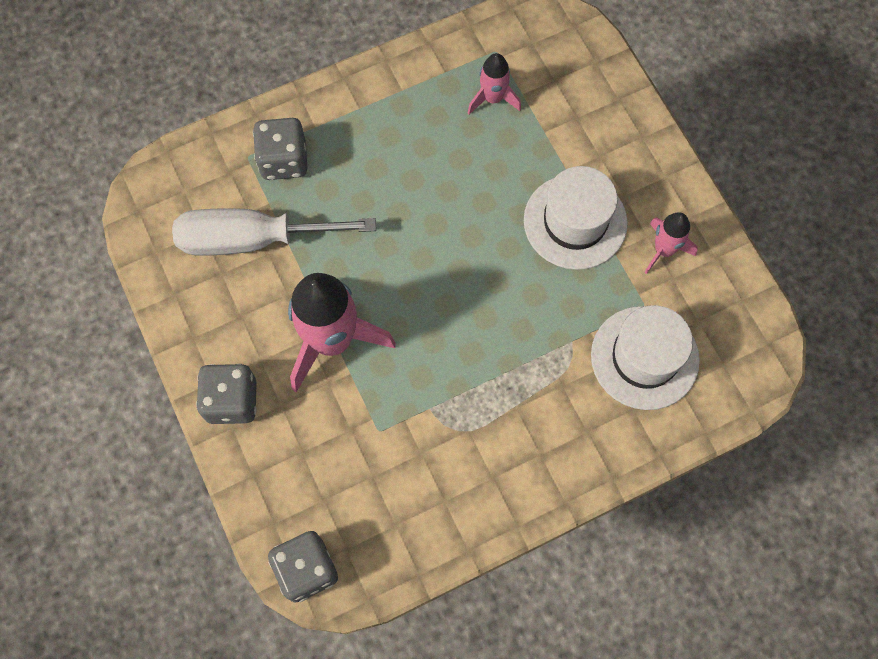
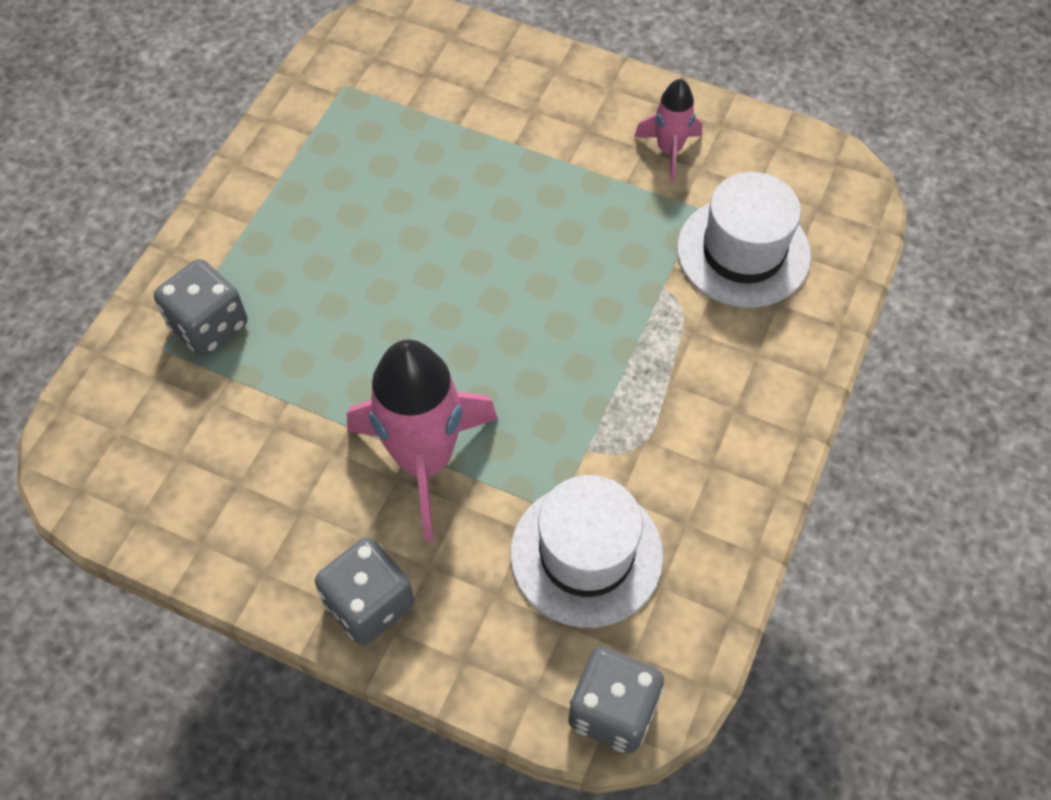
camera: 40 degrees left, 10 degrees down
(252, 239) = (243, 425): white screwdriver -> none
(493, 98) = (380, 128): pink rocket -> none
(575, 222) = (564, 181): white hat -> white hat (586, 554)

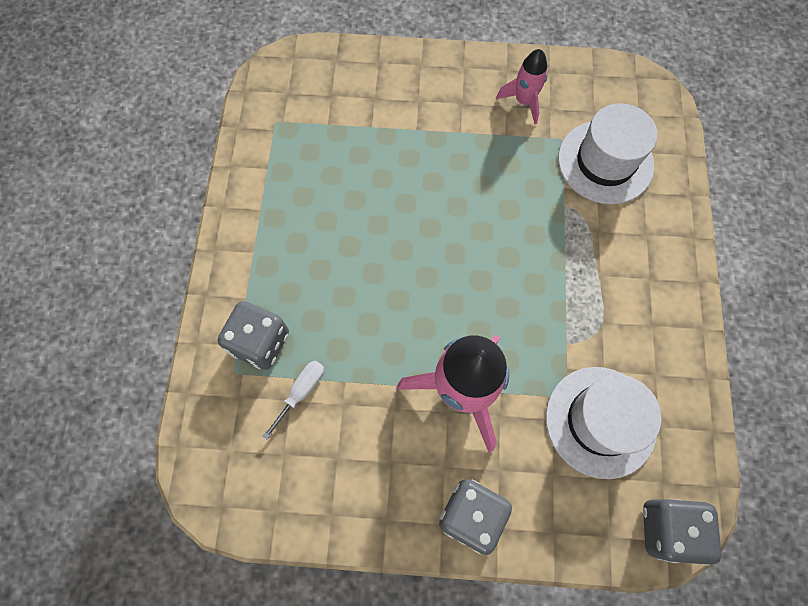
camera: 20 degrees left, 10 degrees up
(231, 396) = (301, 392): none -> white screwdriver

